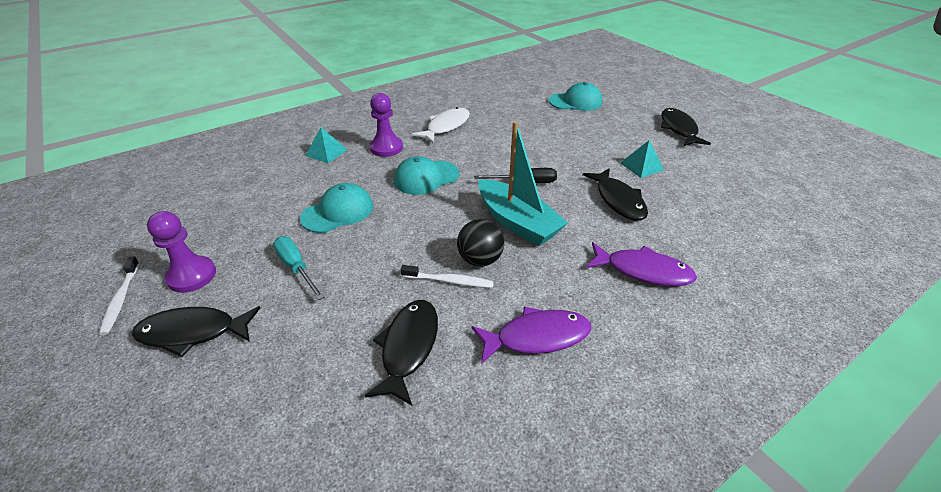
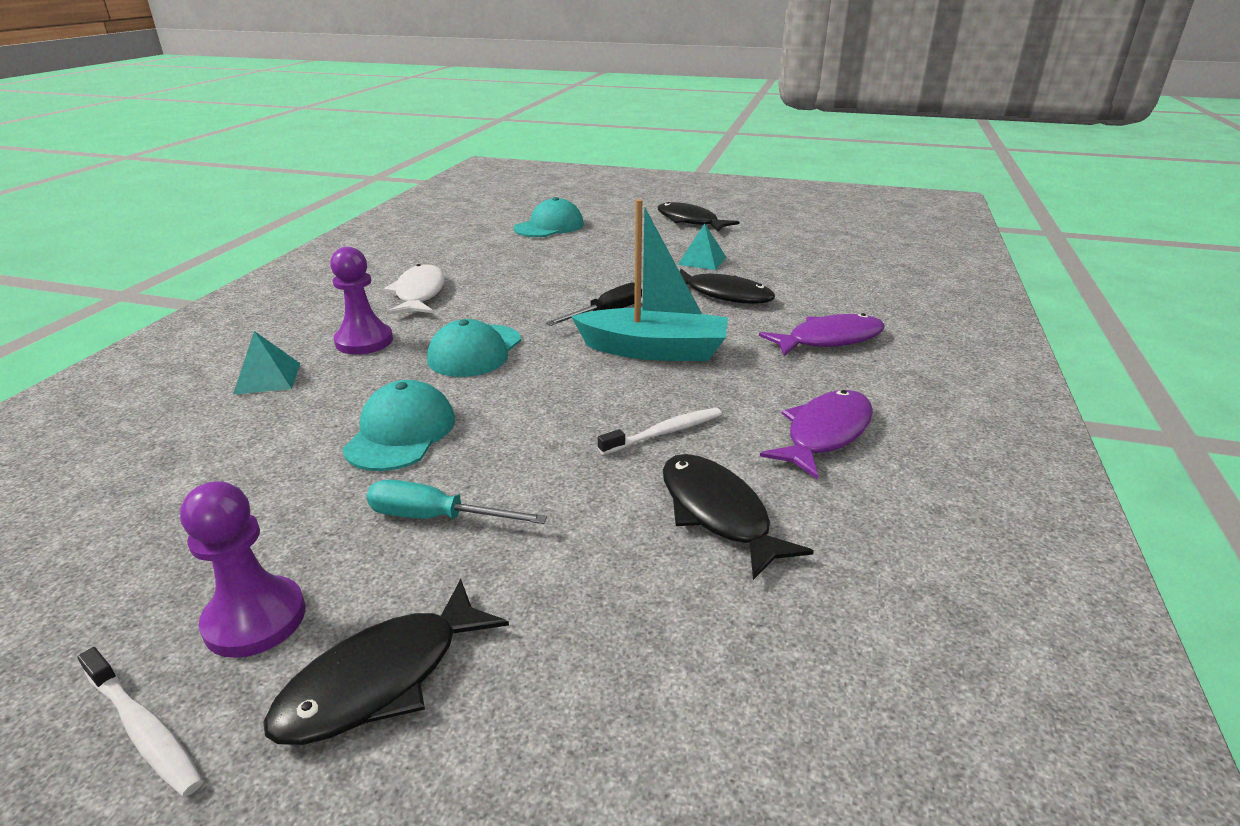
camera: 40 degrees left, 10 degrees down
(480, 260) = (667, 399): black ball -> none

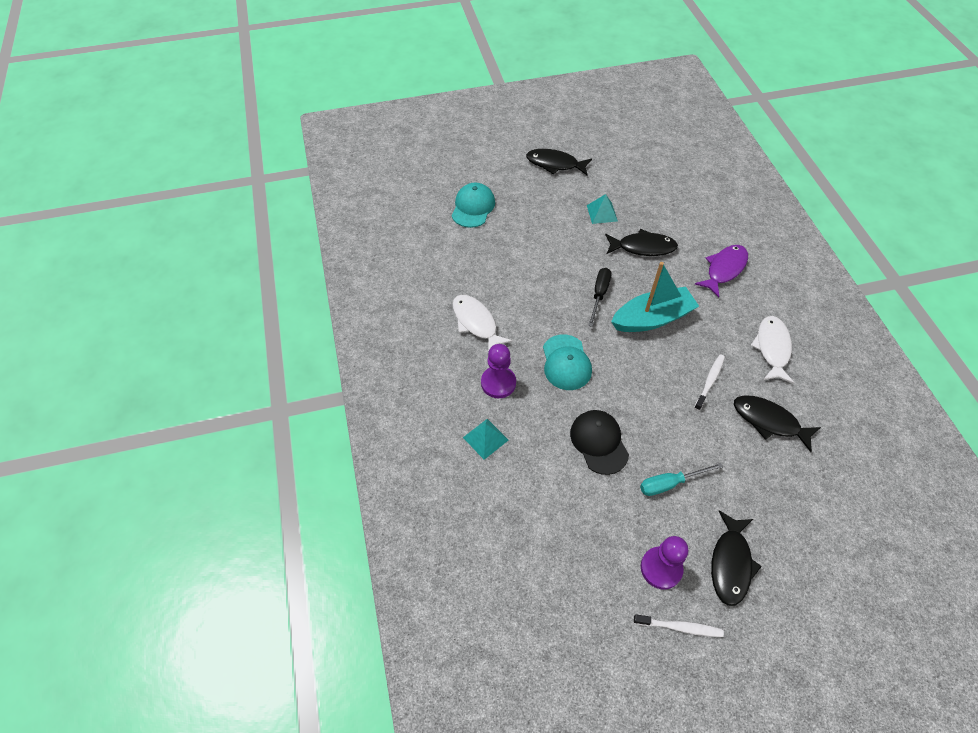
camera: 30 degrees left, 25 degrees up
(401, 433) = (599, 442): turquoise cap -> black cap
(824, 433) = (772, 348): purple fish -> white fish

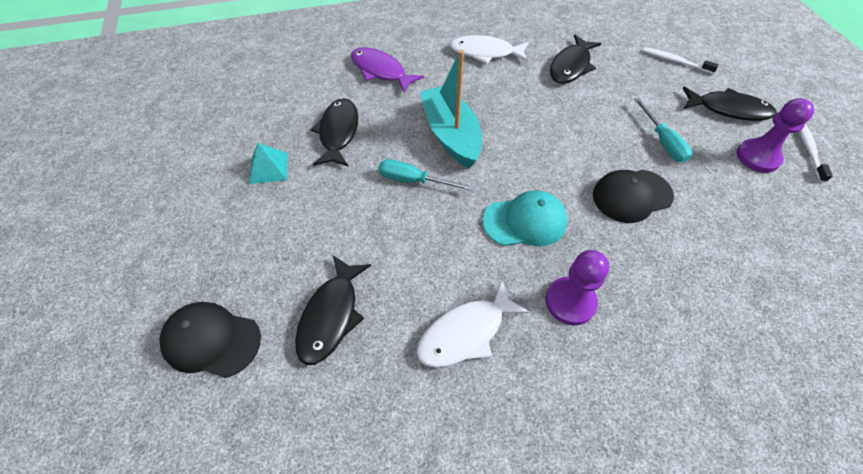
camera: 90 degrees left, 0 degrees up
(473, 207) = (211, 340): turquoise cap -> black cap
(485, 438) = (663, 319): turquoise pyramid -> none
(555, 164) = (149, 217): black fish -> black fish (331, 316)
(599, 295) = (414, 180): black screwdriver -> turquoise screwdriver
(709, 381) = (532, 99): white toothbrush -> white toothbrush (675, 61)

